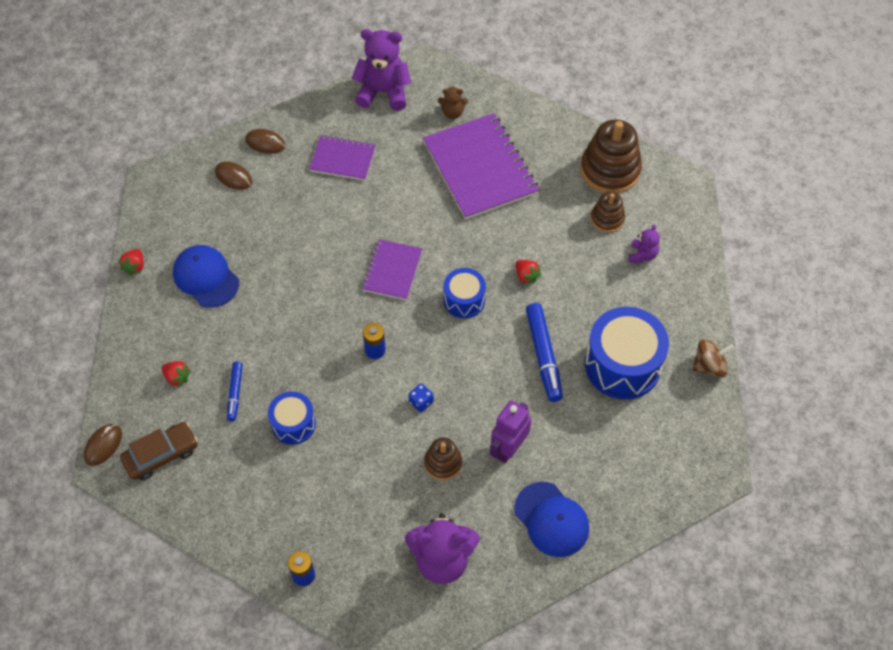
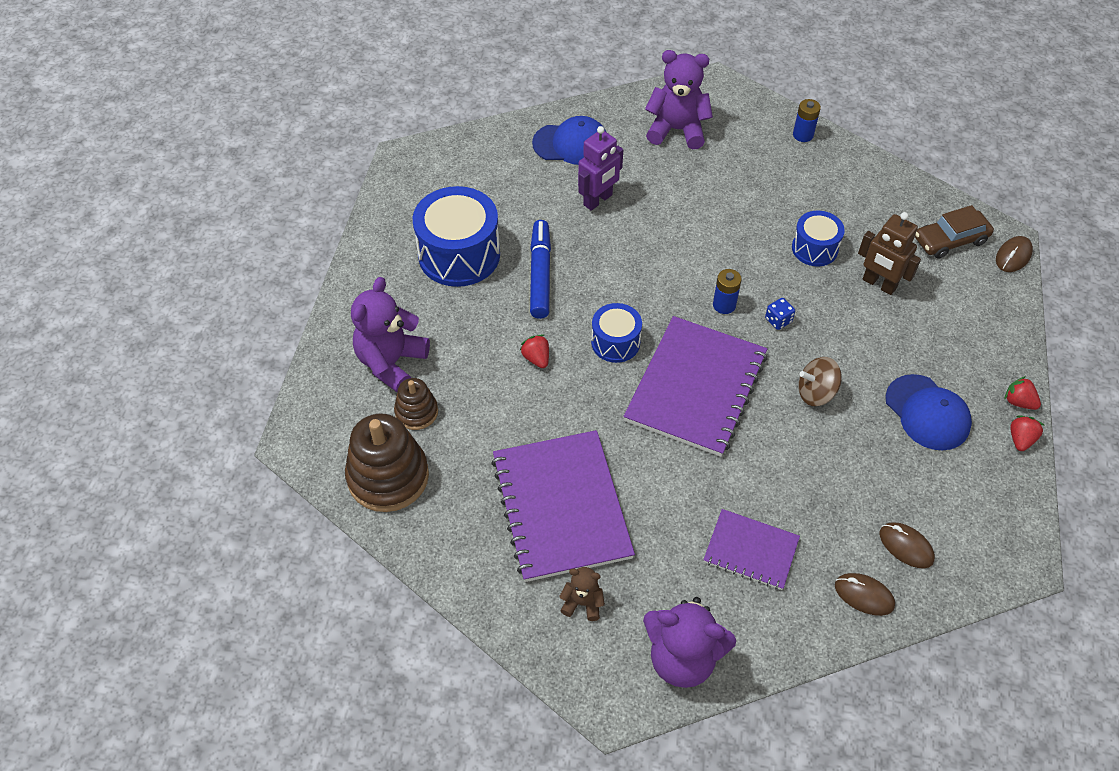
camera: 170 degrees left, 5 degrees down
(177, 377) = (945, 308): red strawberry -> red strawberry (1018, 402)
(235, 393) = (879, 284): blue marker -> brown robot
(392, 271) = (696, 387): purple notebook -> purple notebook, size x1.82
(421, 402) = (679, 250): blue dice -> blue dice (778, 320)
(443, 463) = (665, 197): brown stacking toy -> none
(551, 519) = (571, 144): blue cap -> blue cap turned 120 degrees clockwise
(642, 255) = (391, 362): purple teddy bear -> purple teddy bear, size x1.98
(709, 366) = (369, 241): brown spinning top -> brown spinning top (816, 393)

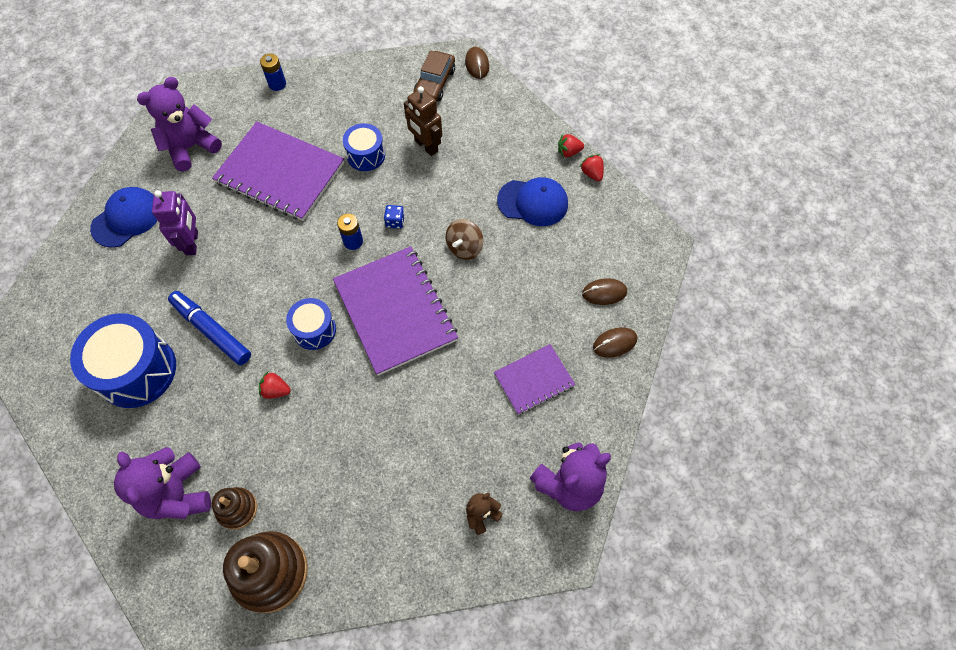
camera: 50 degrees left, 10 degrees up
(561, 507) = (402, 470): purple notebook -> purple notebook (280, 173)
(879, 284) = (426, 146): brown robot -> brown robot turned 60 degrees clockwise

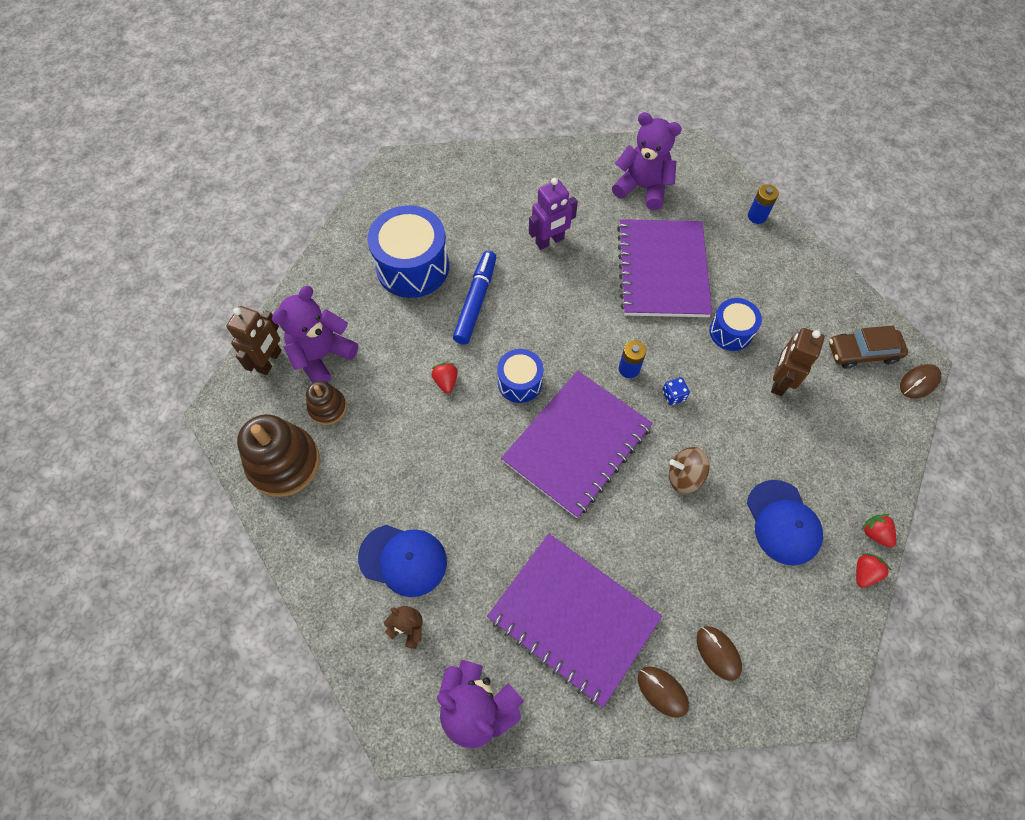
camera: 65 degrees right, 0 degrees up
(126, 218) = (544, 182): blue cap -> blue cap (403, 560)
(150, 549) = (270, 361): none -> brown robot
(534, 380) = (573, 618): purple notebook -> purple notebook, size x1.82

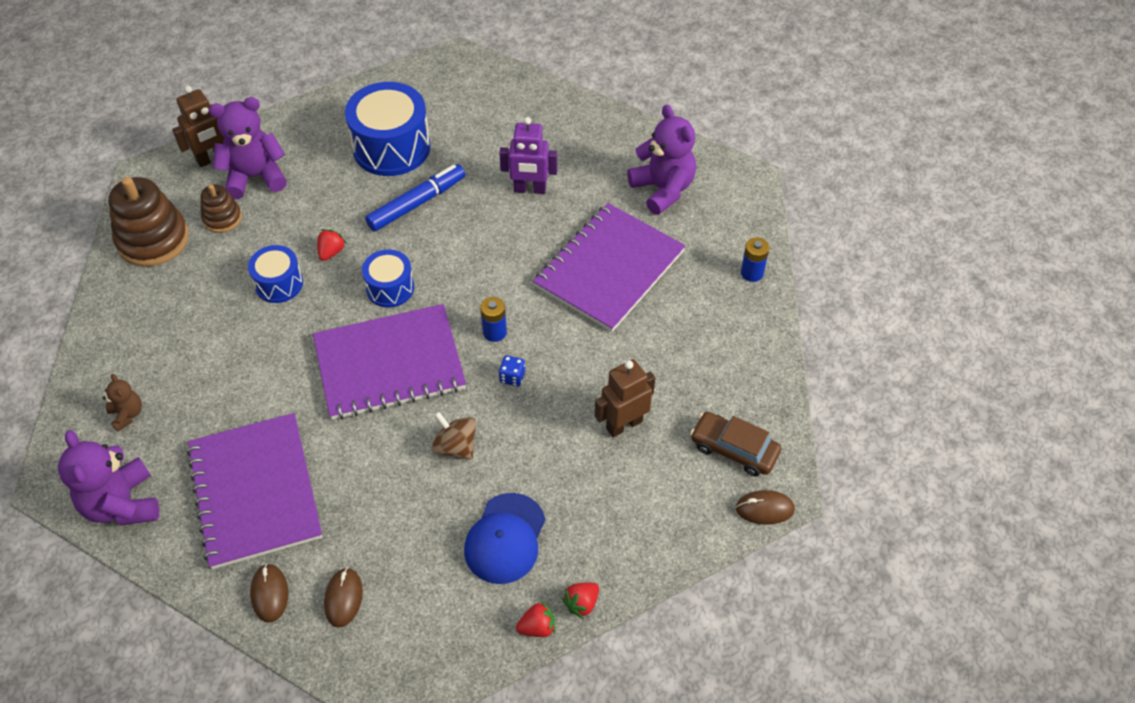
camera: 35 degrees right, 10 degrees down
(403, 560) = (170, 364): blue cap -> none
(730, 332) = (620, 356): blue drum -> blue drum (279, 284)
(875, 533) = (581, 603): red strawberry -> red strawberry turned 135 degrees counterclockwise

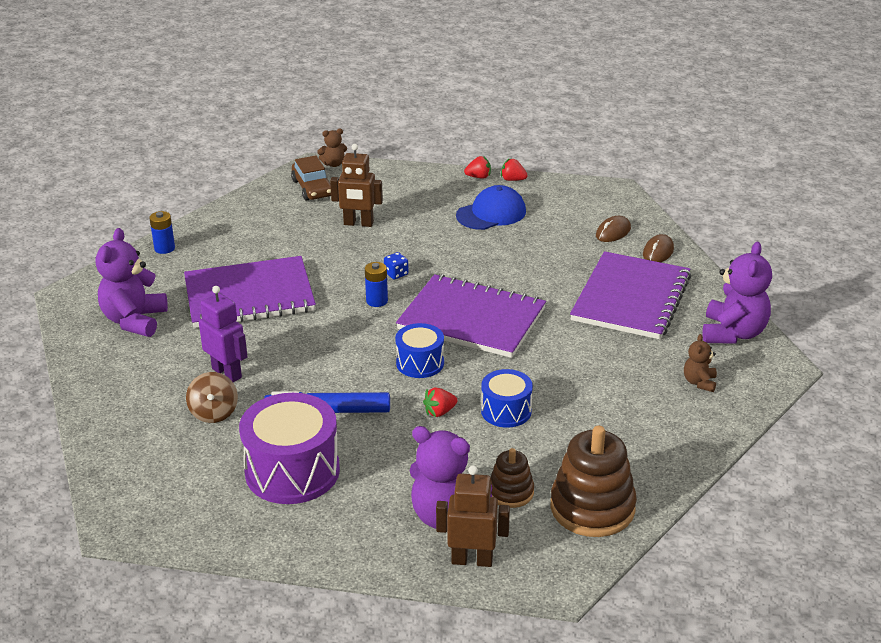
camera: 140 degrees left, 20 degrees down
(391, 147) = (292, 471): blue drum -> purple drum
(455, 446) = (474, 260): brown spinning top -> brown spinning top (214, 413)
(764, 509) = (333, 164): brown mouse -> brown teddy bear

